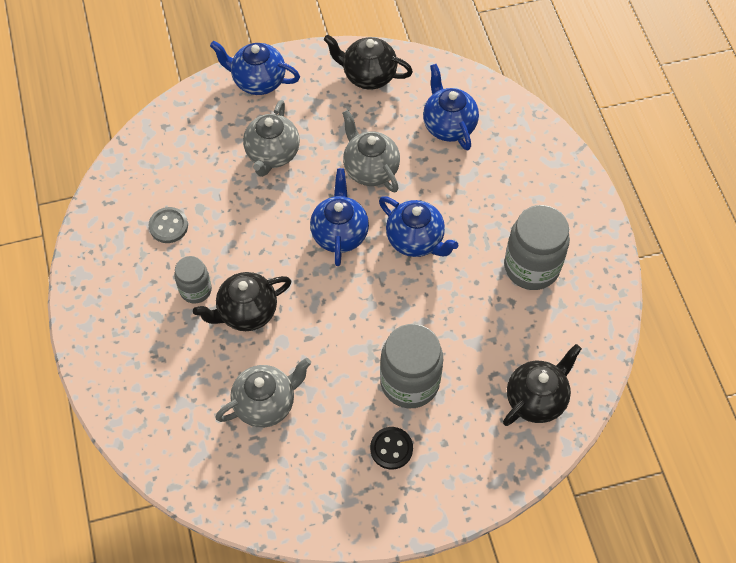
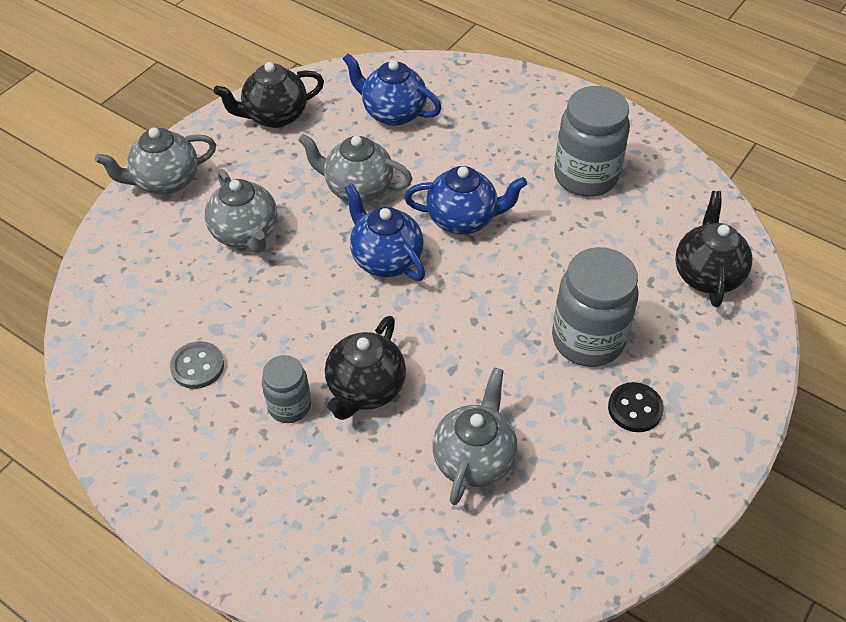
camera: 40 degrees left, 10 degrees down
(258, 81) = (165, 181): blue teapot -> grey teapot

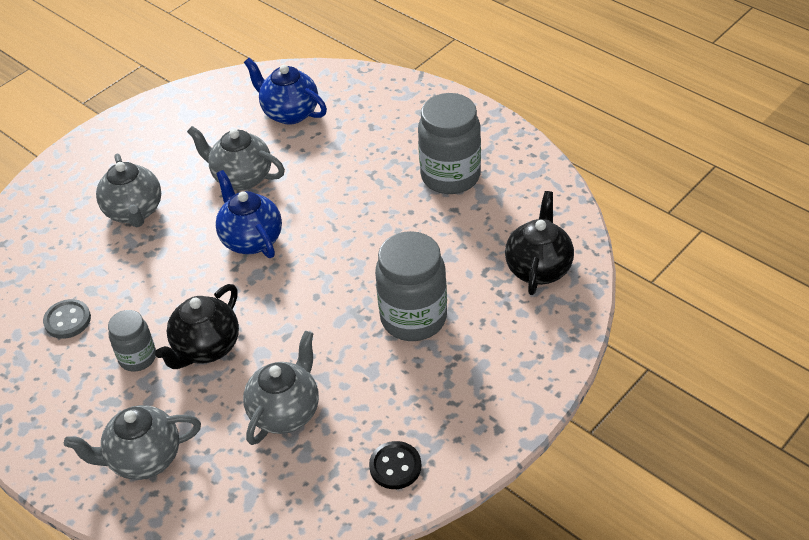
camera: 10 degrees right, 5 degrees down
(165, 181) = (76, 164): grey teapot -> grey teapot (144, 459)
(275, 116) = (184, 112): black teapot -> none
(463, 219) = (329, 209): blue teapot -> none
(635, 408) = (440, 379): black button -> black button (395, 466)

